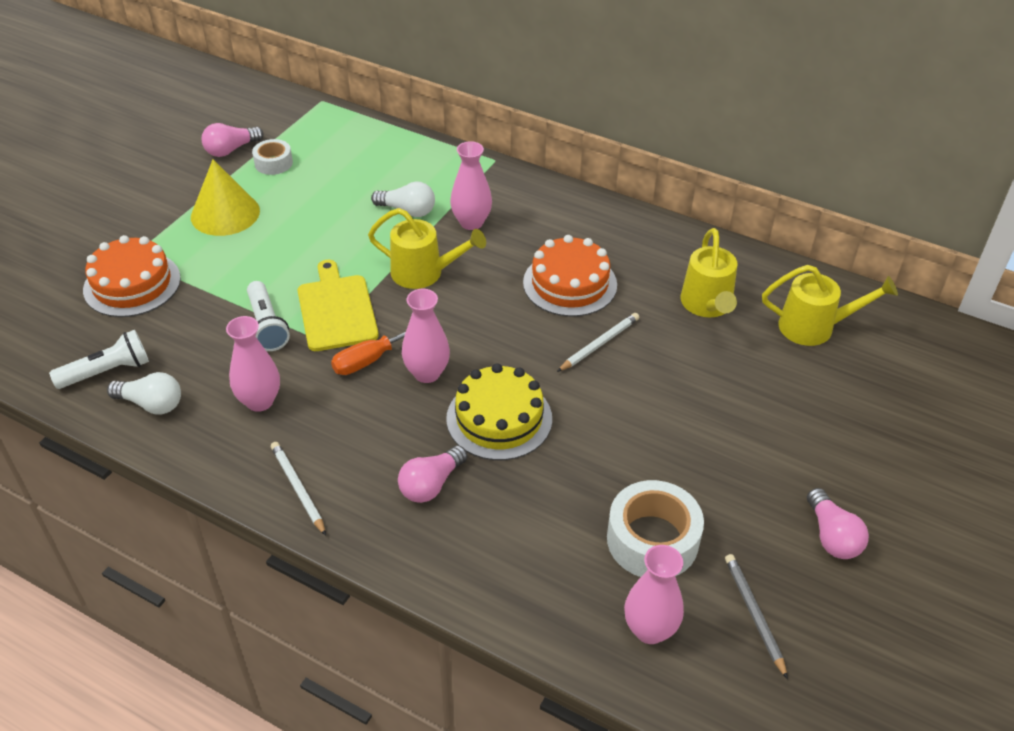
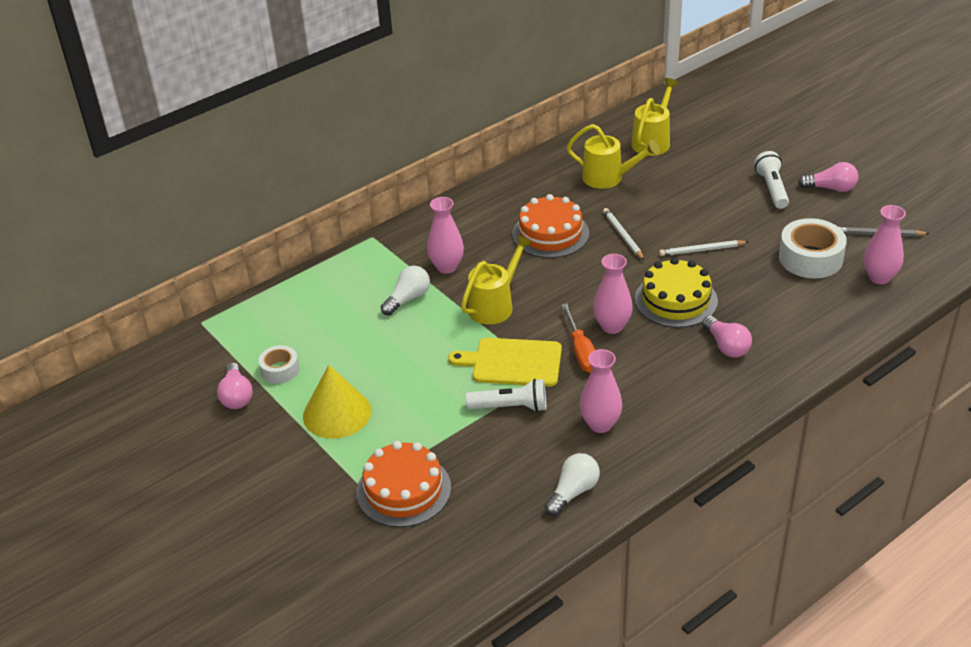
camera: 65 degrees left, 5 degrees down
(107, 372) = (518, 518): white flashlight -> white flashlight (772, 188)
(298, 489) = (704, 416): white pencil -> white pencil (702, 250)

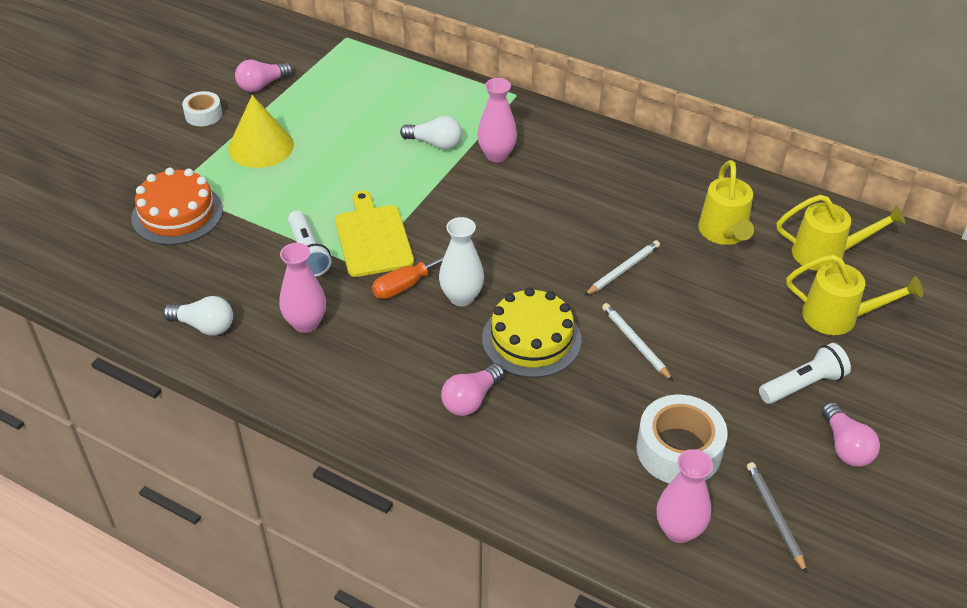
camera: 65 degrees right, 5 degrees up
(280, 370) = (304, 98): white tape -> white tape (203, 115)
(495, 305) = (454, 203): yellow watering can -> yellow watering can (839, 317)
(550, 234) = (593, 213): orange cake -> none
(612, 326) = (461, 297): pink vase -> white vase

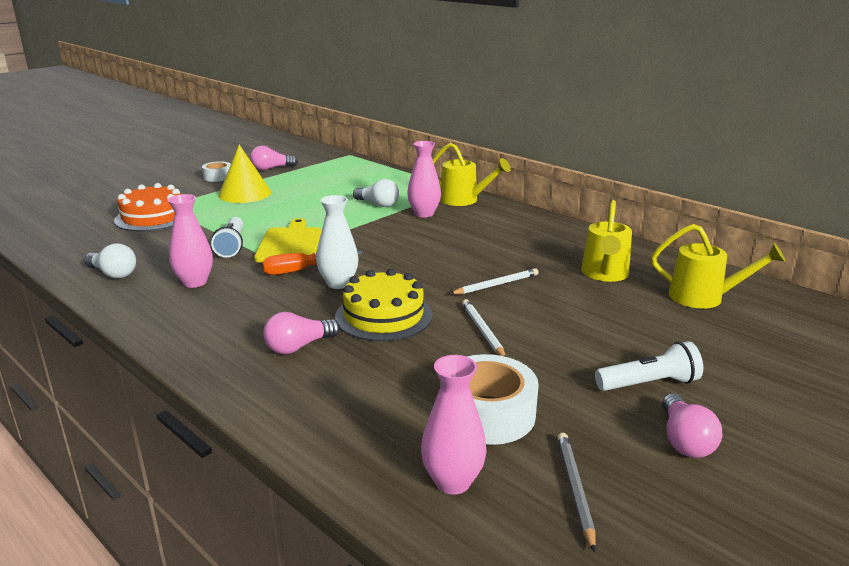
camera: 15 degrees right, 20 degrees down
(839, 317) = (705, 340): yellow watering can -> yellow watering can (464, 200)

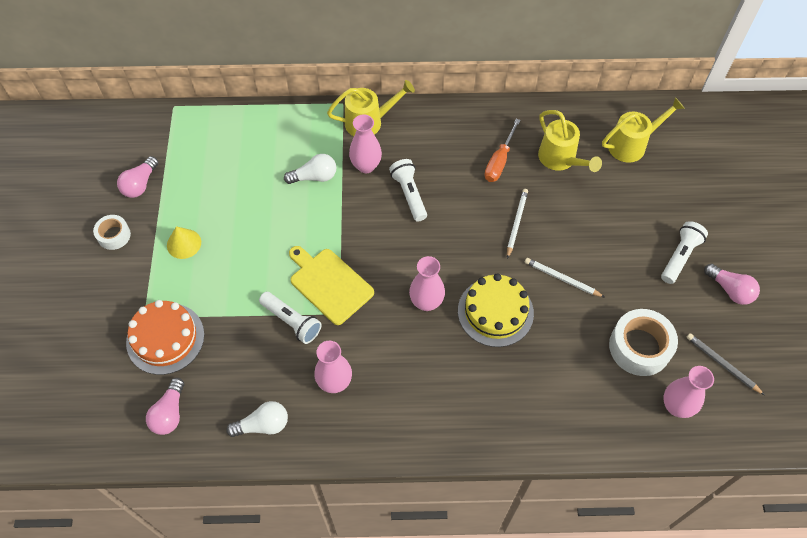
camera: 45 degrees left, 35 degrees up
(245, 193) = (184, 243): yellow cone -> yellow cone, size x0.61
(298, 347) = (489, 382): pink light bulb -> pink light bulb (169, 413)
(301, 271) = (383, 309): orange screwdriver -> orange screwdriver (499, 161)
(338, 283) = (426, 302): white vase -> pink vase
(431, 236) = (409, 194): none -> white flashlight

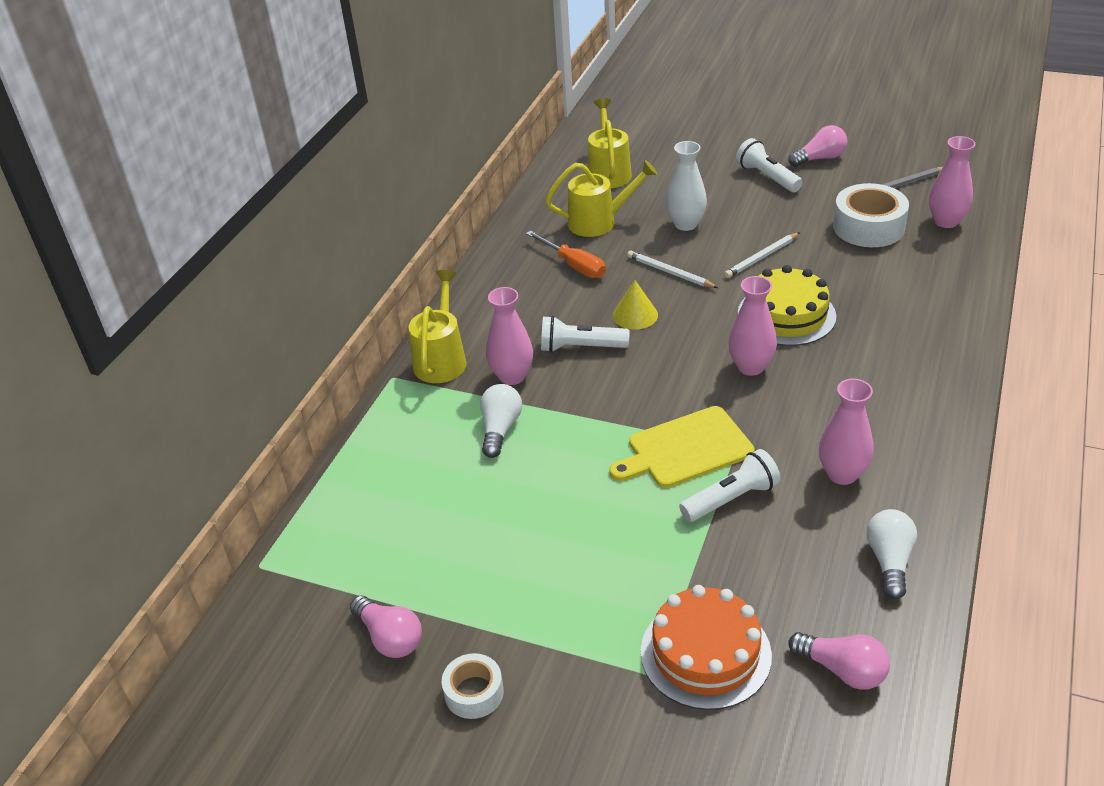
camera: 65 degrees left, 20 degrees down
(184, 243) = (538, 599): yellow cone -> yellow cone (635, 315)
(584, 216) = (685, 224): none -> white vase

